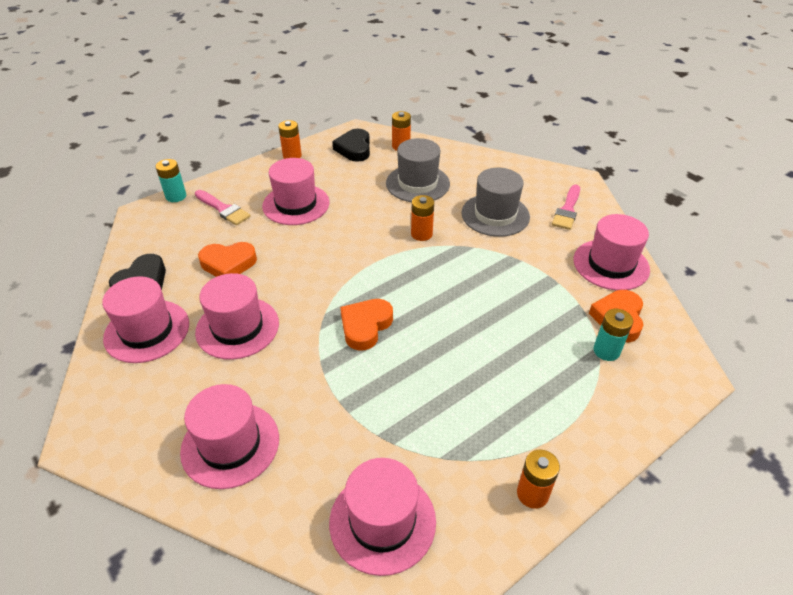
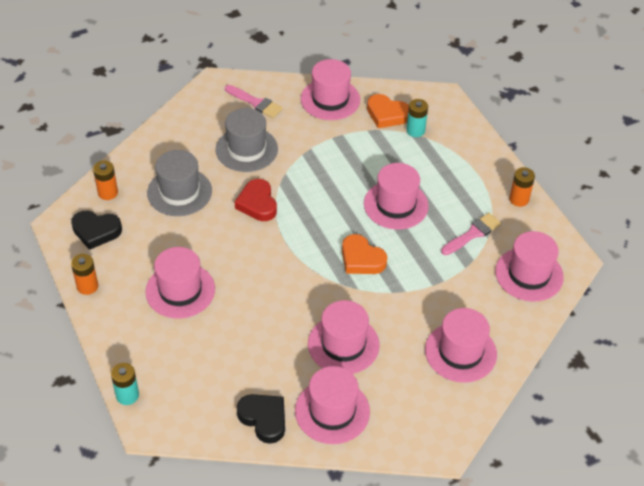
camera: 80 degrees left, 5 degrees up
(223, 209) = (167, 352): pink brush -> pink brush (473, 234)
(228, 264) = (257, 349): orange heart -> none
(421, 234) = (257, 203): orange battery -> red heart
(463, 347) = (396, 205): none -> pink hat

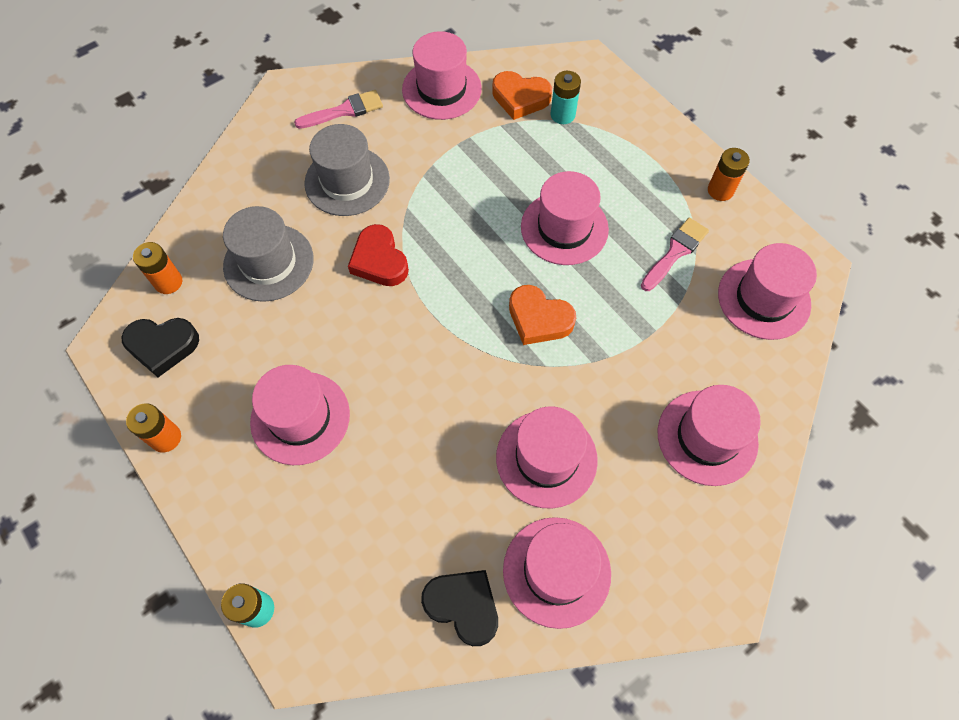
camera: 10 degrees left, 15 degrees up
(255, 103) = (344, 111): pink brush -> pink brush turned 45 degrees counterclockwise

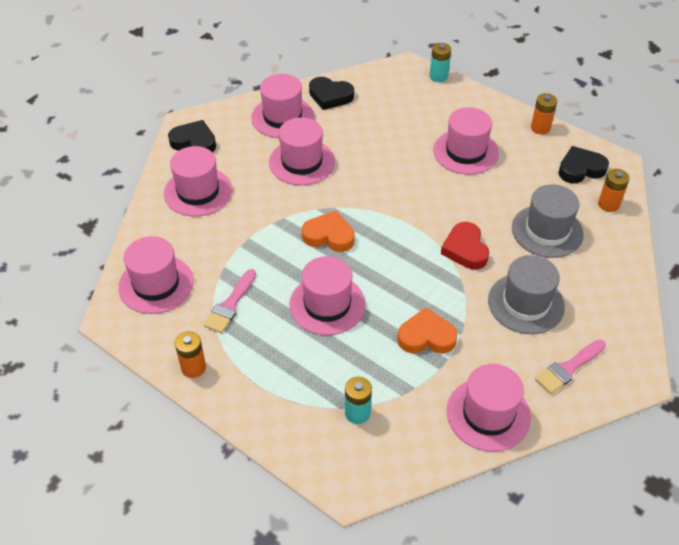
camera: 165 degrees right, 15 degrees down
(379, 260) = (465, 249): red heart -> red heart turned 150 degrees counterclockwise
(520, 98) = (405, 422): orange heart -> orange heart (426, 337)
(710, 548) = (194, 142): none -> black heart

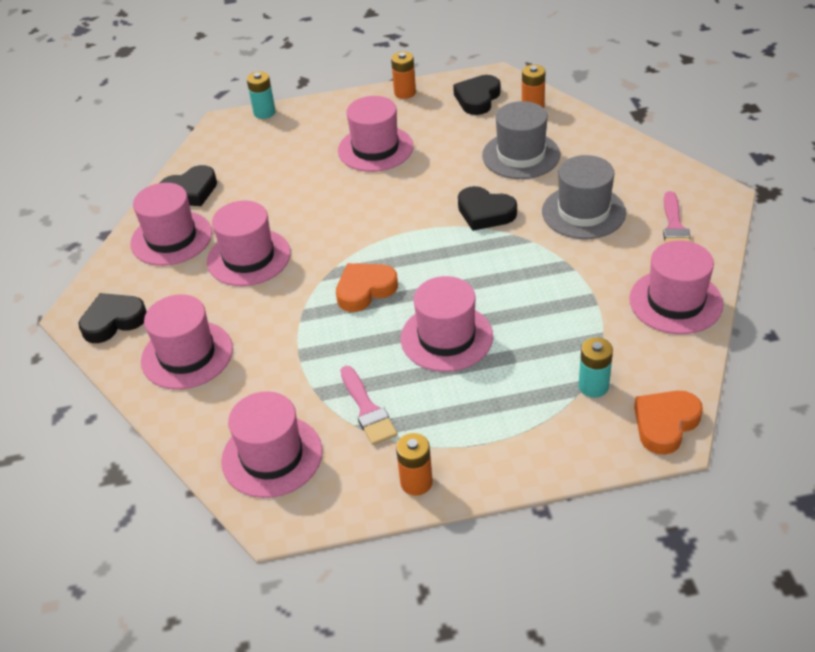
camera: 45 degrees left, 5 degrees down
(426, 337) = (555, 292): orange heart -> orange heart (665, 424)
(465, 249) = (485, 213): red heart -> black heart

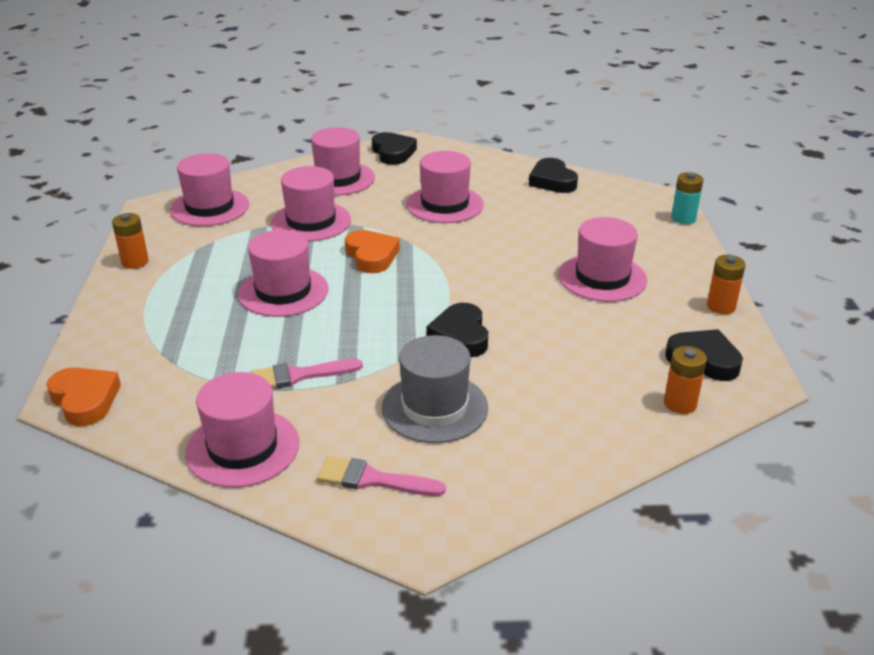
camera: 95 degrees right, 10 degrees down
(171, 238) = (486, 173): pink hat -> pink hat (311, 221)
(367, 410) = (225, 247): pink brush -> pink brush (299, 375)
(485, 213) = (460, 336): black heart -> black heart turned 45 degrees counterclockwise
(521, 155) = (566, 377): grey hat -> none
(593, 386) = (164, 365): turquoise battery -> none

